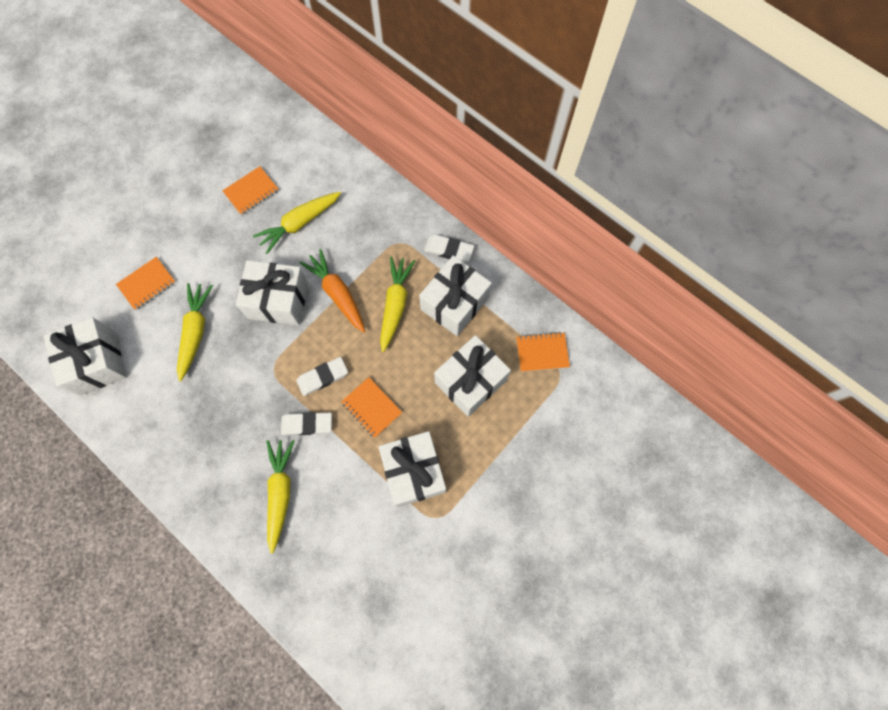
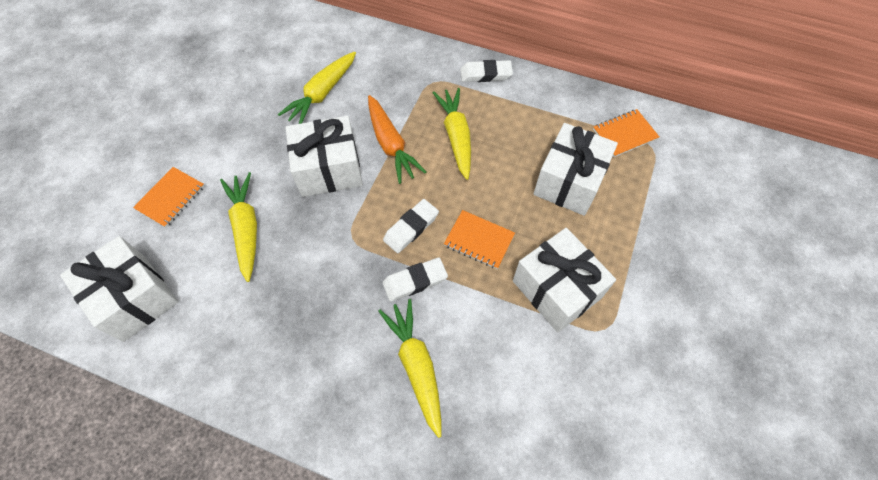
camera: 20 degrees left, 10 degrees down
(251, 192) = (258, 80): orange notebook -> none
(337, 294) = (391, 144): orange carrot -> orange carrot turned 150 degrees counterclockwise
(454, 303) = (516, 117): white gift -> none

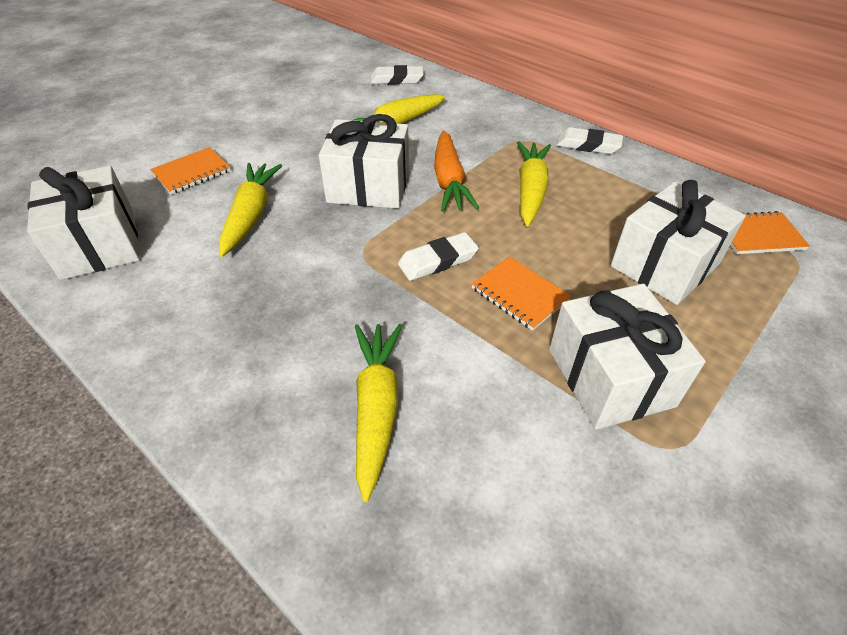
camera: 20 degrees right, 15 degrees down
(415, 281) = (418, 314): white eraser -> white eraser (397, 79)

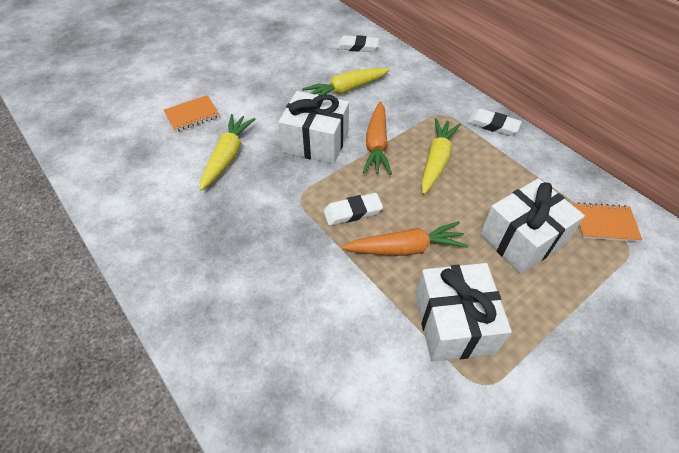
camera: 10 degrees right, 5 degrees up
(99, 245) = (122, 167): white gift -> none
(376, 408) = (285, 321): yellow carrot -> none
(519, 294) = (405, 248): orange notebook -> orange carrot

